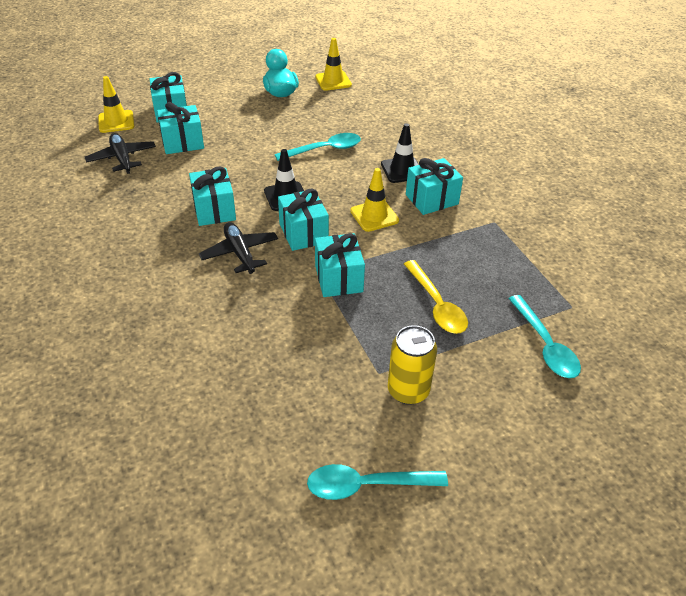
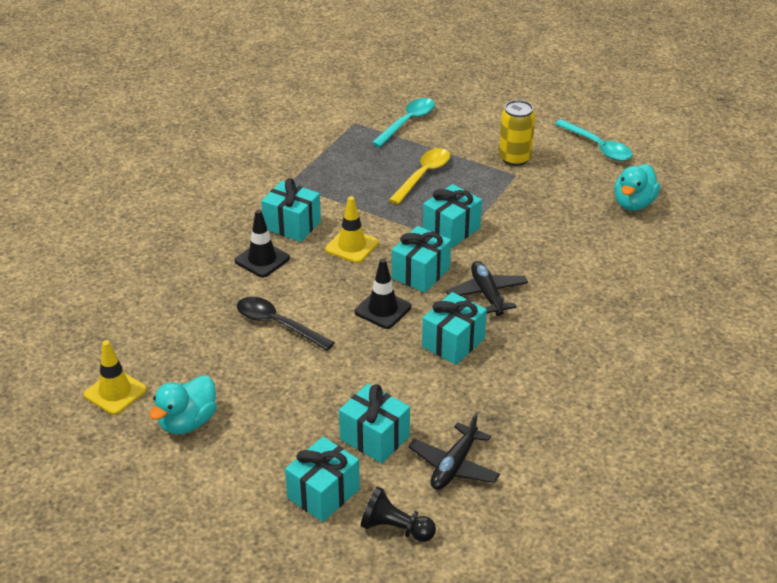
camera: 125 degrees left, 5 degrees down
(116, 122) = (395, 528): yellow traffic cone -> black pawn
(240, 253) = (487, 294): black plane -> black plane turned 135 degrees clockwise
(240, 436) = (633, 203): none -> turquoise duck
(324, 150) = (278, 324): turquoise spoon -> black spoon

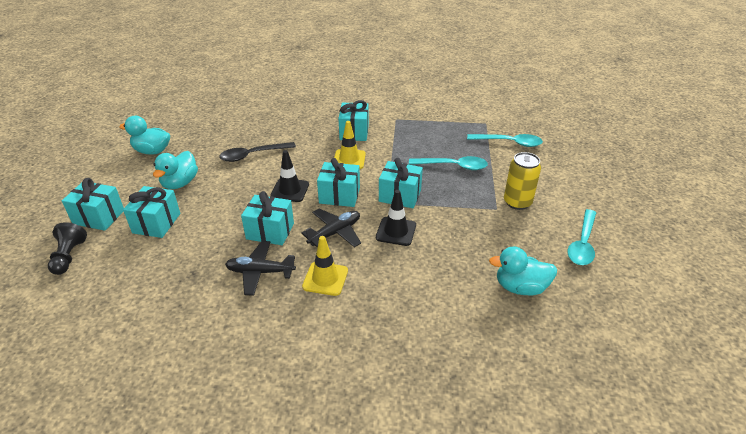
camera: 65 degrees right, 0 degrees up
(115, 392) = (170, 122): yellow traffic cone -> yellow traffic cone (325, 279)
(262, 259) = (312, 132): black traffic cone -> black traffic cone (396, 231)
(278, 324) = (253, 155): black spoon -> black spoon turned 120 degrees counterclockwise
(296, 404) = (180, 183): none -> turquoise duck
(423, 175) = (453, 166): yellow spoon -> turquoise spoon
(454, 466) = (136, 267): black plane -> black plane (260, 272)

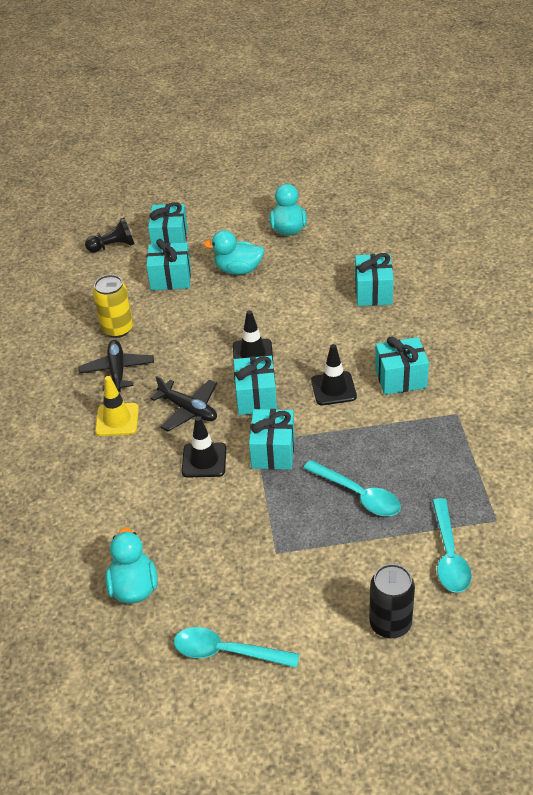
camera: 80 degrees right, 5 degrees up
(253, 155) = (310, 305): black spoon -> none
(270, 231) = (178, 359): turquoise gift -> turquoise gift (373, 292)
(349, 159) = (333, 388): yellow traffic cone -> black traffic cone
(453, 166) = (358, 495): turquoise spoon -> turquoise spoon turned 45 degrees counterclockwise
(517, 202) = (296, 574): yellow can -> yellow can (117, 329)
(559, 172) = (390, 623): none -> black can

